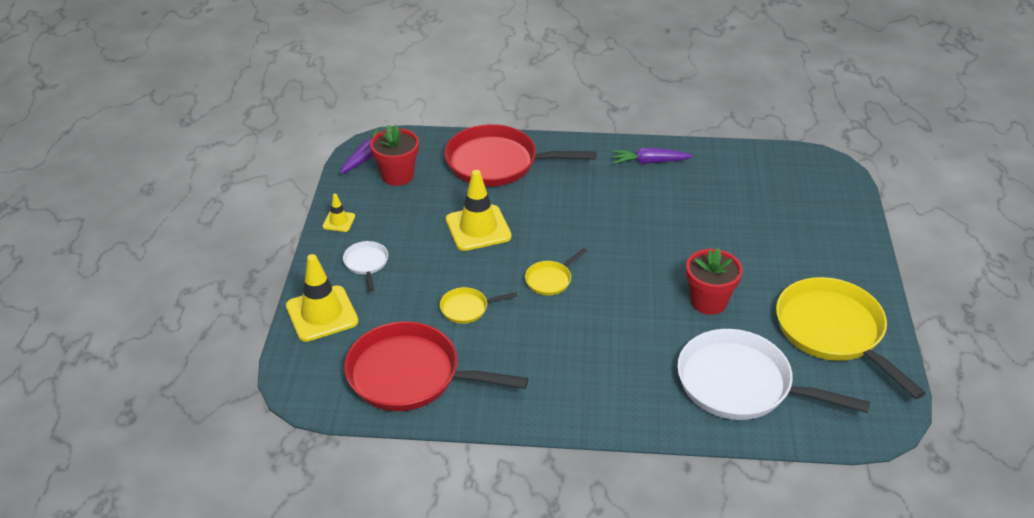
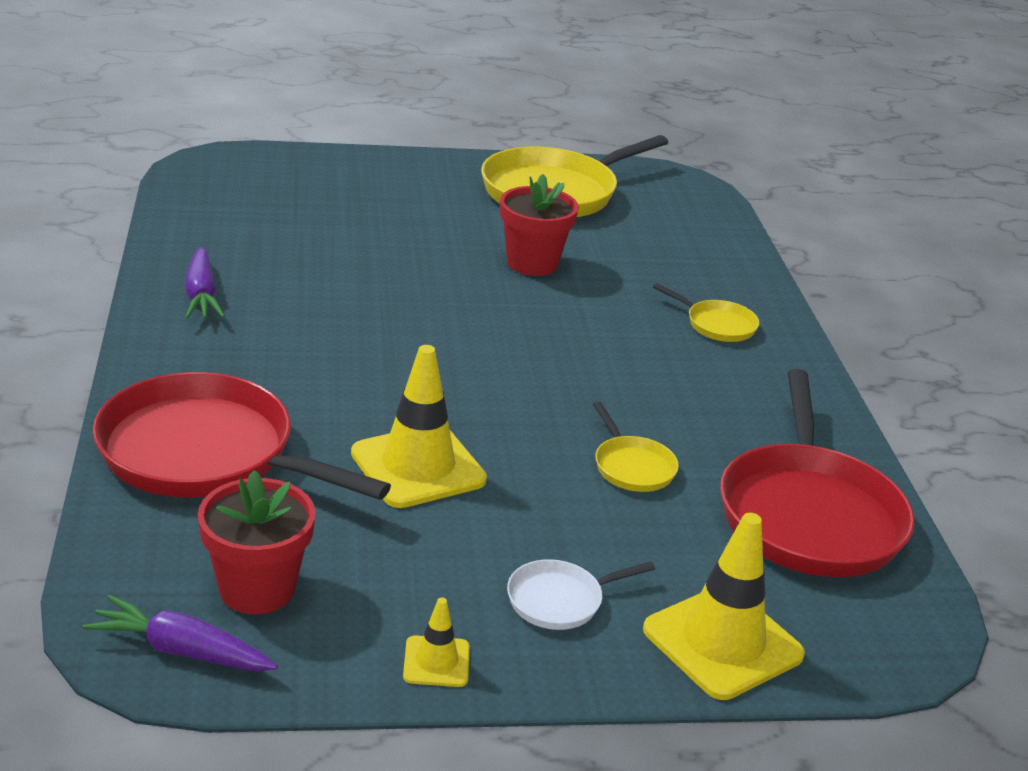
camera: 105 degrees left, 10 degrees down
(497, 163) = (206, 454): red pan -> red pan turned 120 degrees clockwise
(550, 280) = (532, 387): yellow pan -> yellow pan (717, 325)
(741, 384) = (673, 252): white pan -> none

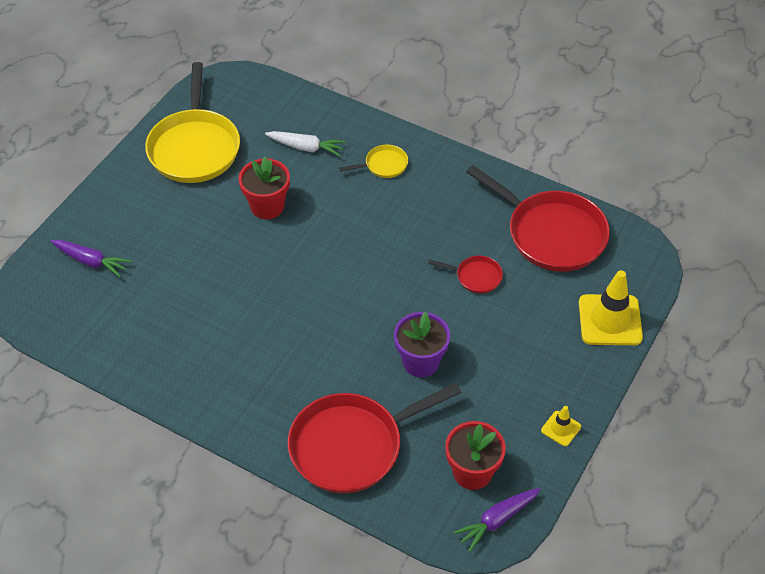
camera: 50 degrees left, 20 degrees up
(201, 295) = (191, 379): purple carrot -> purple carrot (91, 261)
(418, 467) = (420, 362): yellow traffic cone -> purple flower pot
(560, 600) = (550, 361): white pan -> none
(632, 467) = (476, 277): yellow pan -> red pan
(661, 261) = (306, 147): none -> white carrot

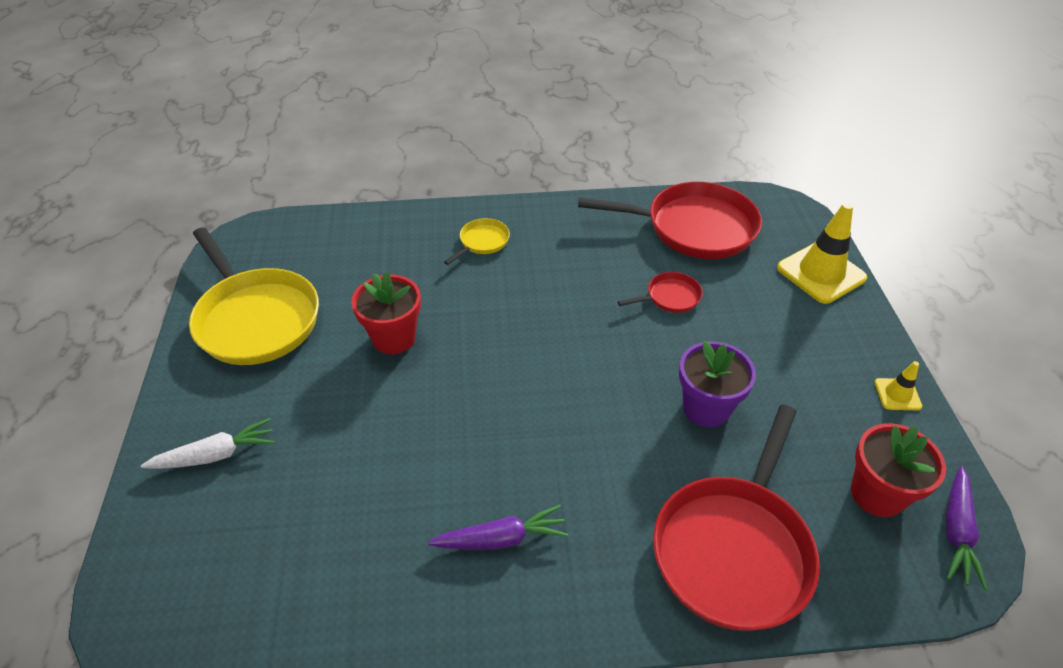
camera: 35 degrees left, 5 degrees down
(91, 261) = (212, 517): purple carrot -> purple carrot (501, 539)
(306, 147) = (387, 262): white carrot -> white carrot (216, 455)

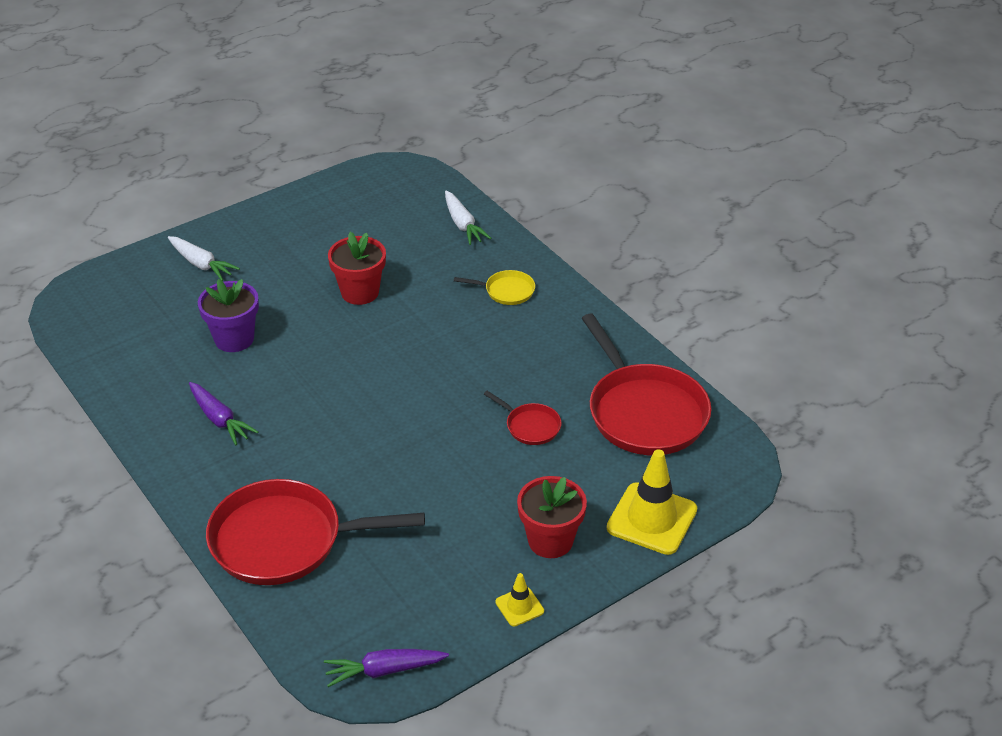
camera: 60 degrees right, 5 degrees down
(256, 318) = (327, 219): yellow pan -> none
(366, 232) = (463, 224): none -> white carrot
(706, 408) = (413, 487): purple flower pot -> purple flower pot (234, 339)
(877, 494) = (391, 613): red flower pot -> red flower pot (550, 541)

